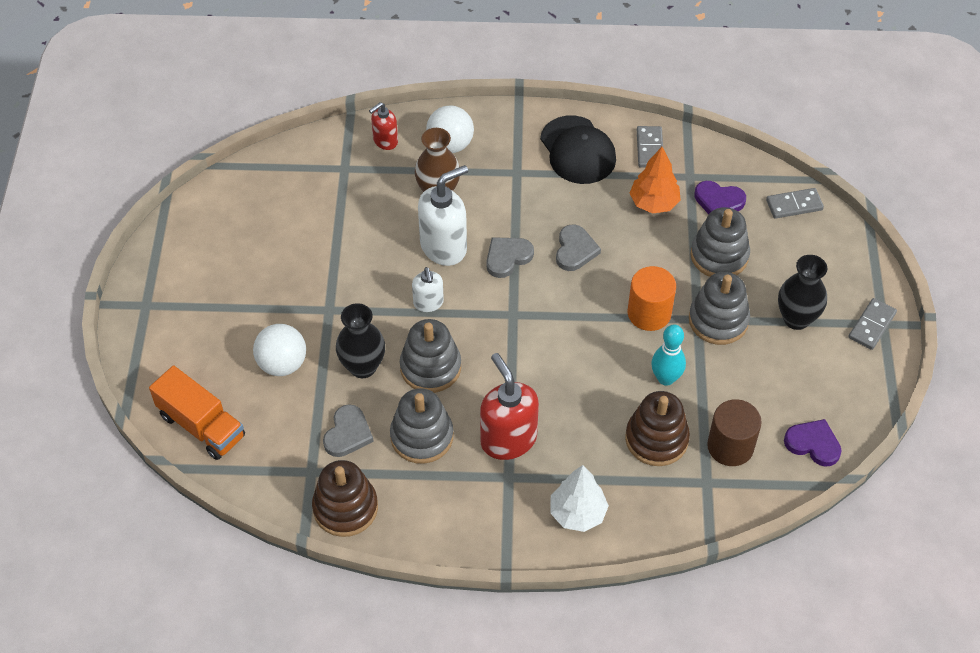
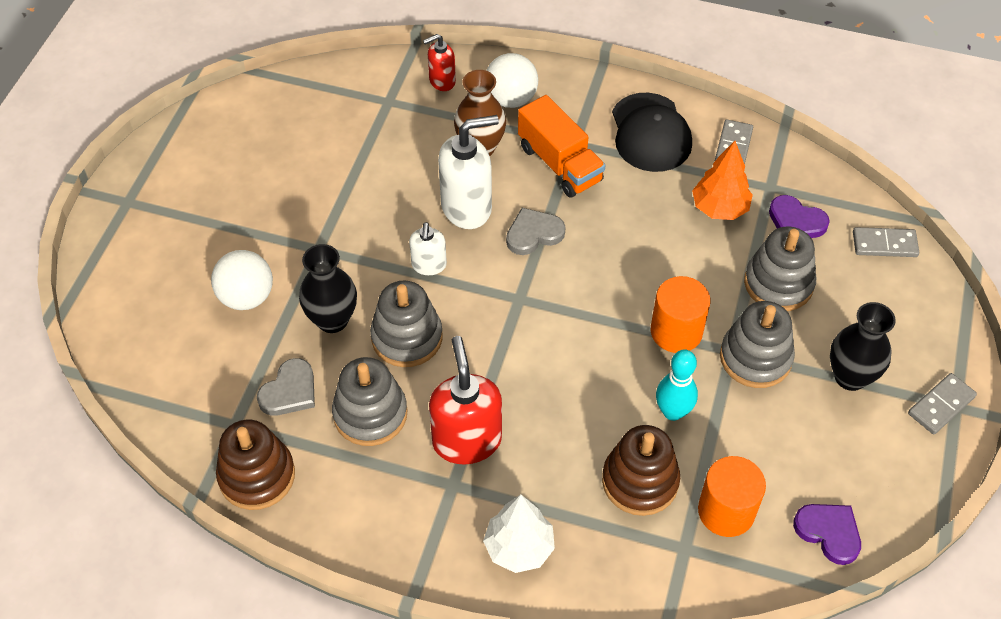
camera: 15 degrees right, 0 degrees up
(201, 426) = (136, 345): orange truck -> orange truck (560, 164)
(575, 250) = (613, 242): grey heart -> none
(730, 446) = (726, 511): brown cylinder -> orange cylinder

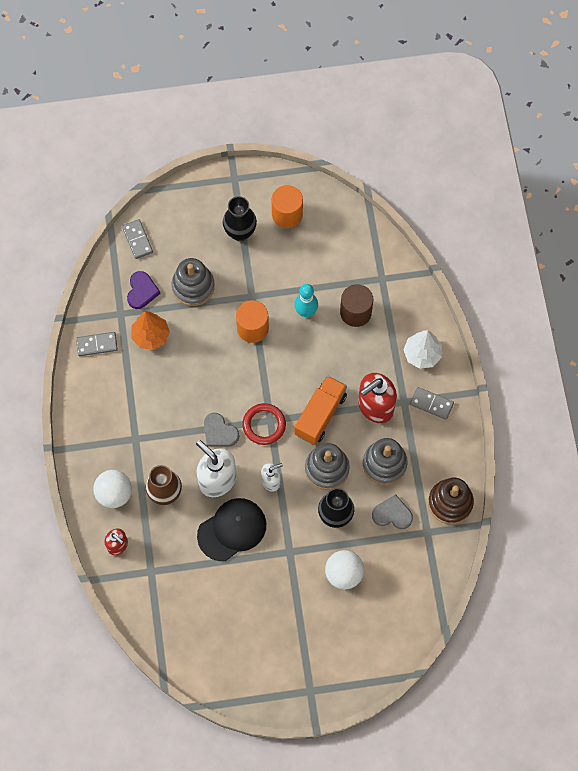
camera: 115 degrees left, 15 degrees up
(516, 288) = (264, 425): none -> red ring
(560, 164) = (157, 440): orange truck -> orange truck (320, 415)
(640, 481) = (355, 312): brown stacking toy -> brown cylinder
(650, 133) = (106, 397): black cap -> black cap (232, 530)
(726, 511) = (352, 266): orange cylinder -> orange cylinder (287, 214)
(755, 358) = (250, 282): grey stacking toy -> none
(829, 532) = (340, 217): purple heart -> none
(941, 405) = (237, 185): grey domino -> grey domino (431, 404)

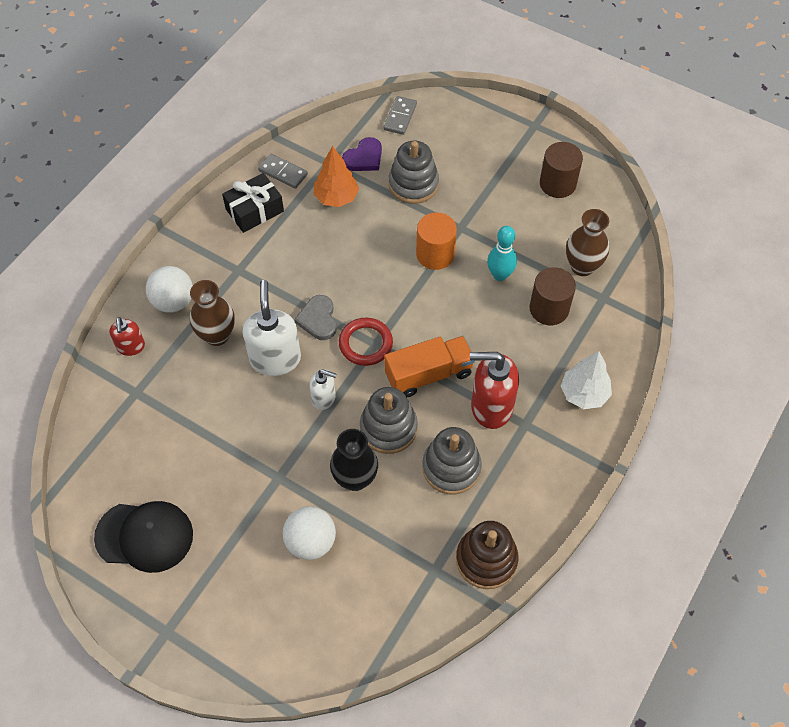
camera: 40 degrees right, 10 degrees down
(105, 388) = (254, 210): none -> black gift
(232, 530) = (244, 413): black cap -> black cap (144, 536)
(240, 232) = (499, 170): black vase -> none
(287, 214) = (557, 184): orange cylinder -> brown cylinder
(352, 265) = (582, 266): none -> brown vase
(392, 514) = (414, 523): grey heart -> none
(431, 404) = (552, 447): grey domino -> none

